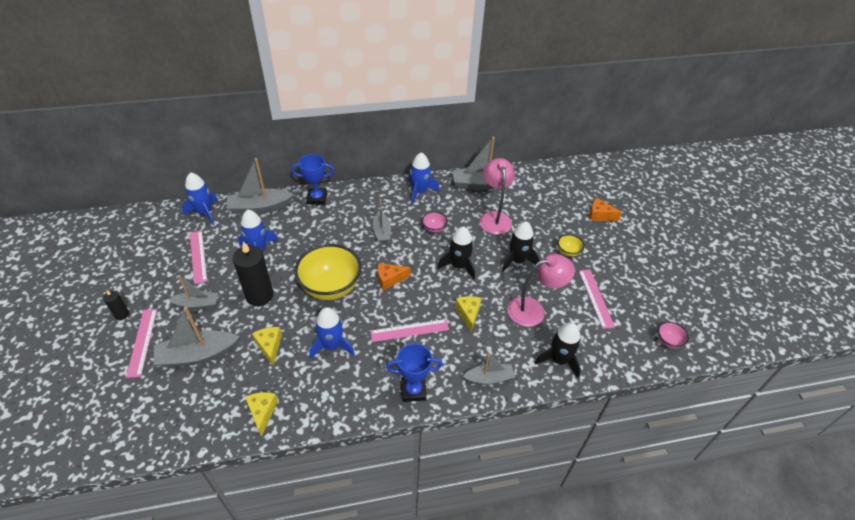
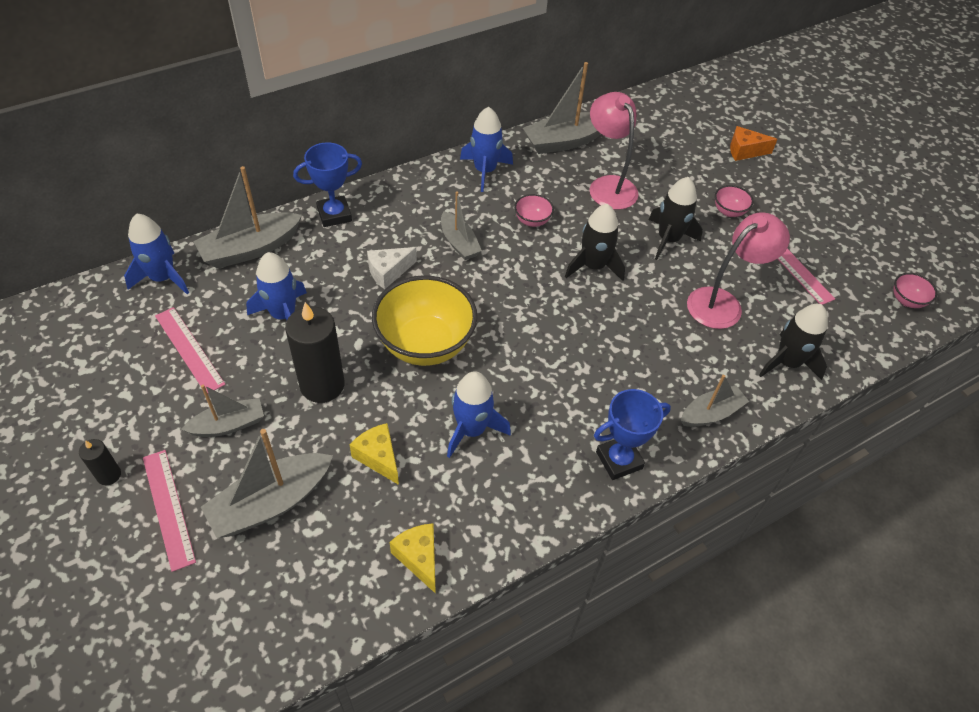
camera: 20 degrees left, 5 degrees up
(331, 239) = (388, 272): none -> white cheese
(389, 279) = (506, 310): orange cheese -> none
(409, 330) = (571, 377): pink ruler -> none
(468, 314) = (640, 332): yellow cheese -> none
(568, 252) = (729, 211): yellow bowl -> pink bowl

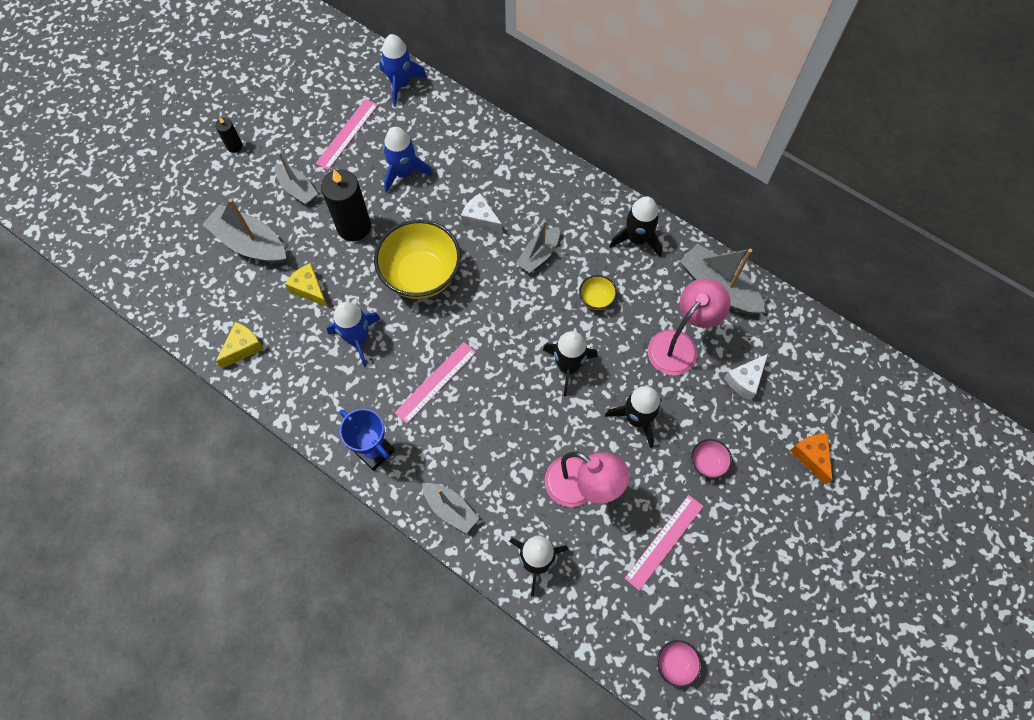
camera: 70 degrees right, 15 degrees up
(168, 508) = (224, 190): pink ruler -> pink ruler (435, 382)
(250, 249) = (455, 120): grey boat -> none
(334, 215) = (521, 155): blue trophy -> none
(378, 457) = (309, 289): yellow cheese -> yellow cheese turned 75 degrees counterclockwise
(485, 171) = (637, 239): blue rocket -> black rocket
(532, 221) = (596, 299): pink bowl -> yellow bowl
(661, 160) = (745, 380): none -> white cheese

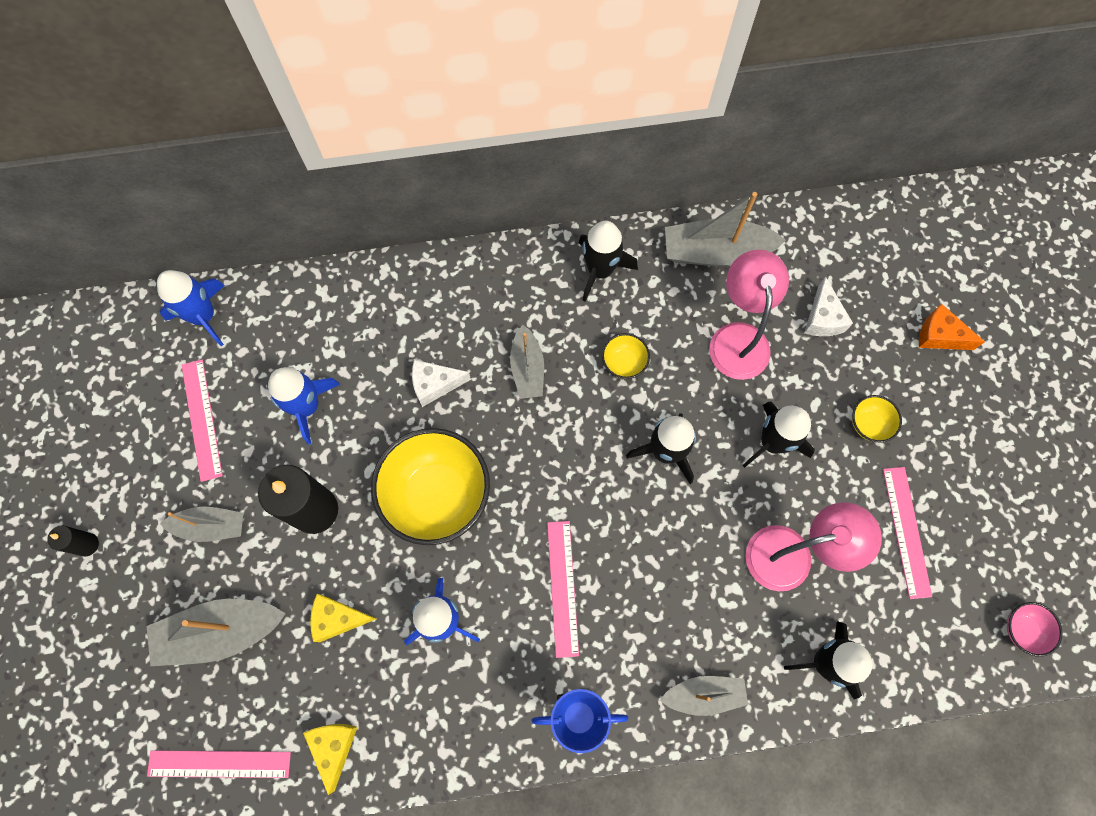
camera: 45 degrees left, 5 degrees up
(186, 303) = (219, 763): none -> pink ruler
(707, 463) = (869, 424): pink bowl -> yellow bowl

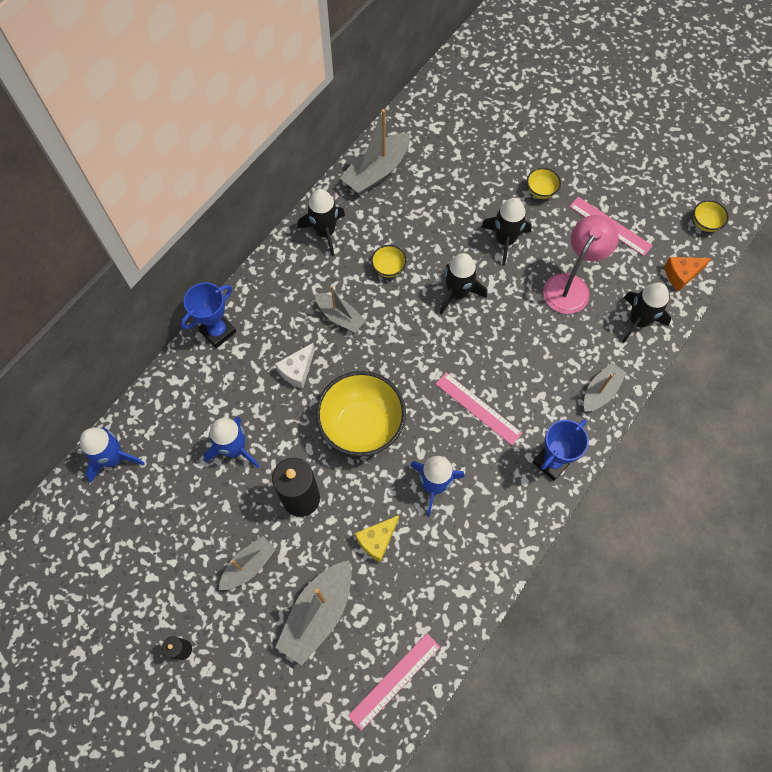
camera: 45 degrees left, 5 degrees down
(201, 419) = (177, 515): pink ruler -> none
(334, 747) = (447, 606): yellow cheese -> none
(404, 280) = (218, 331): none -> blue trophy
(738, 338) = (434, 204): pink lamp -> none
(822, 318) = (465, 159): white cheese -> none
(939, 336) = (529, 120): orange cheese -> orange cheese (681, 275)
(1022, 630) = (705, 223): pink bowl -> yellow bowl

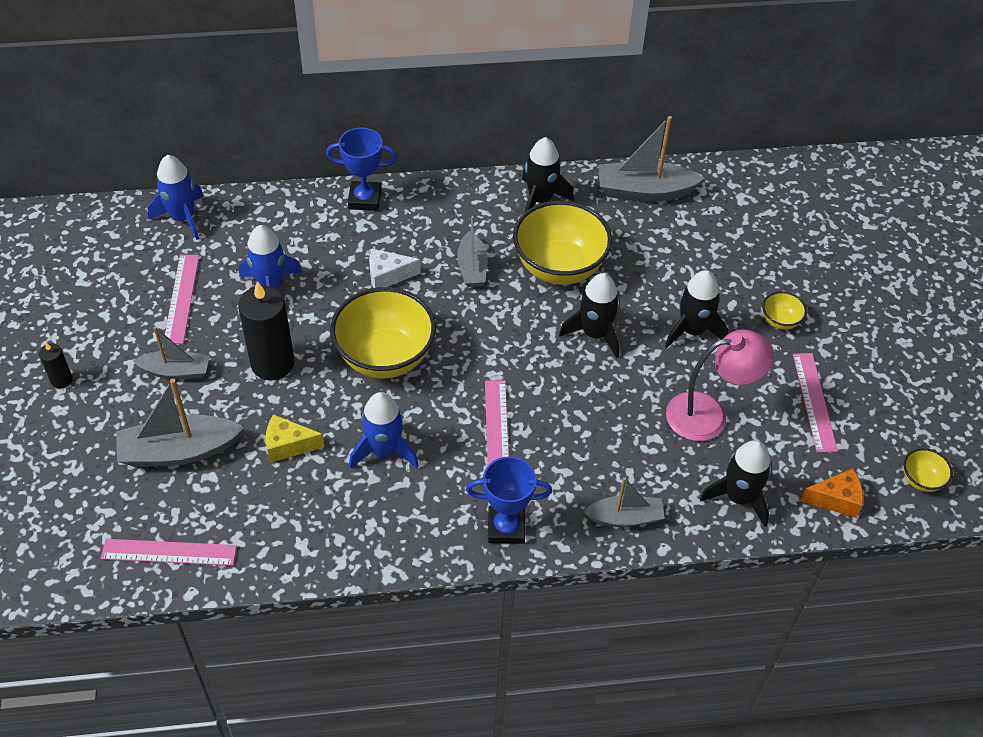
camera: 45 degrees right, 15 degrees down
(187, 514) = (182, 298): none -> pink ruler
(388, 268) = (559, 267): yellow bowl -> yellow bowl, size x2.27
(681, 275) = (836, 499): orange cheese -> orange cheese turned 150 degrees clockwise

